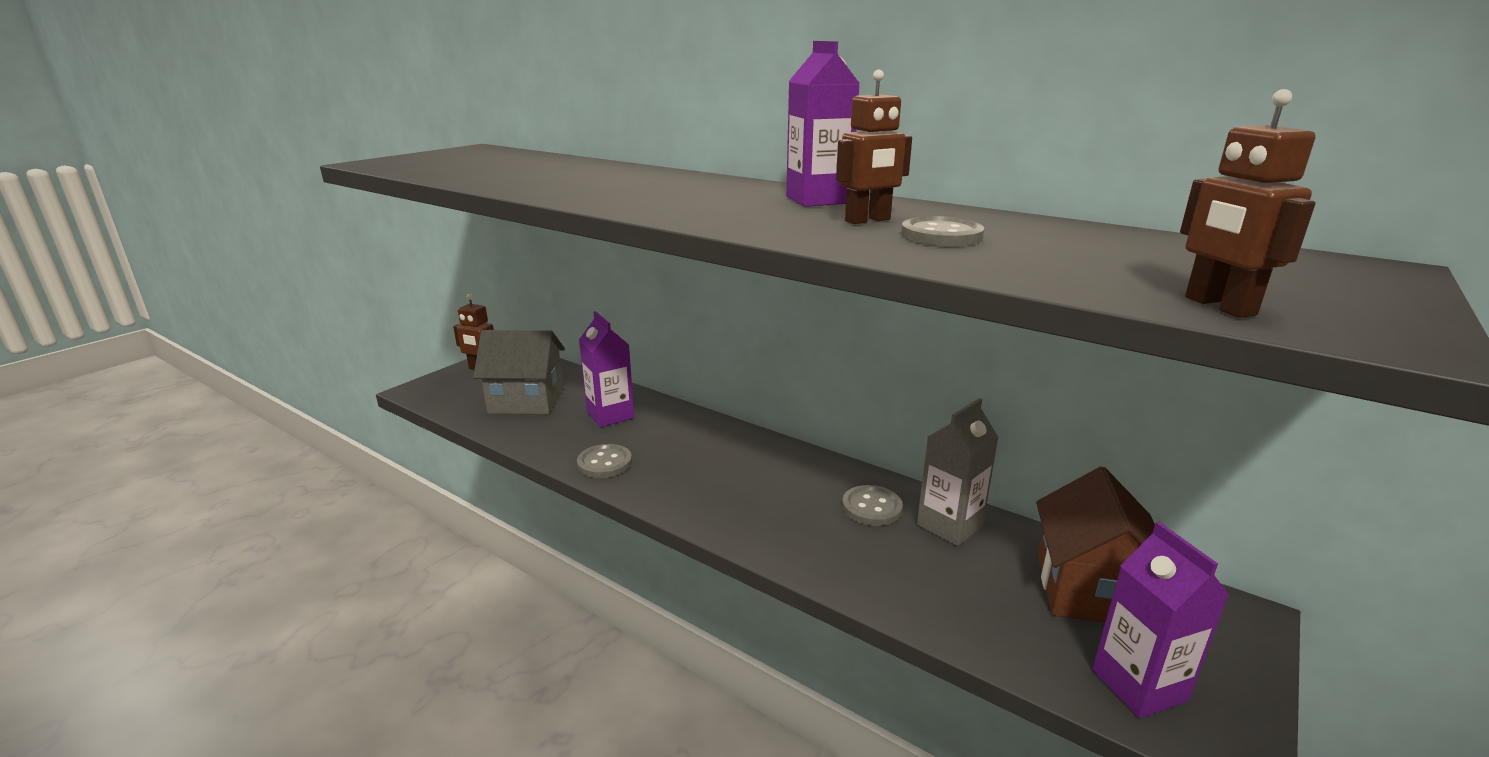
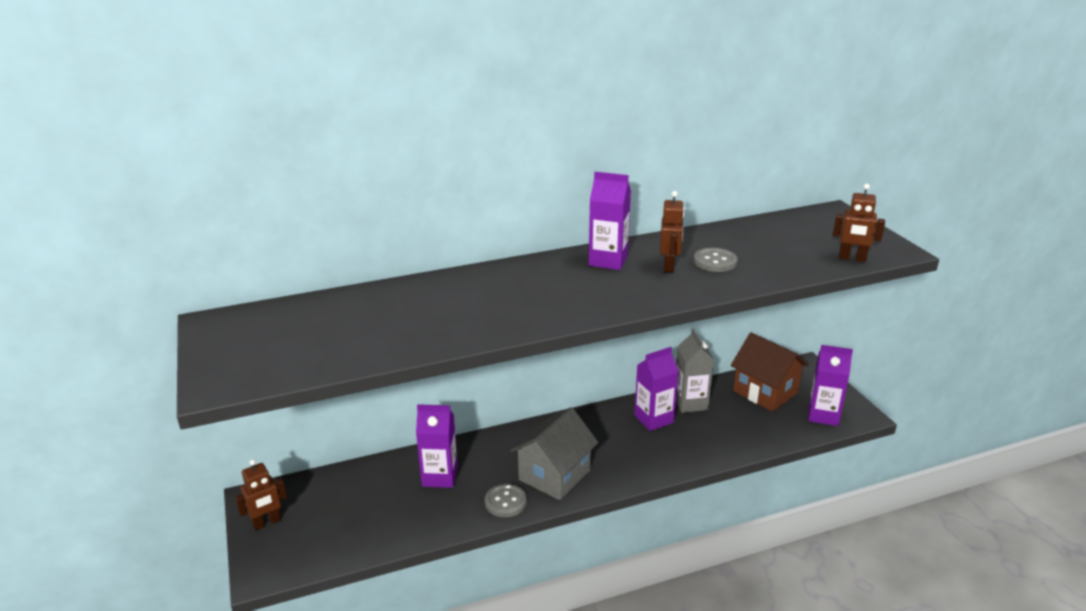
camera: 55 degrees left, 5 degrees up
(526, 400) = (364, 512): grey house -> grey house (554, 475)
(871, 507) = (653, 419): grey button -> purple carton

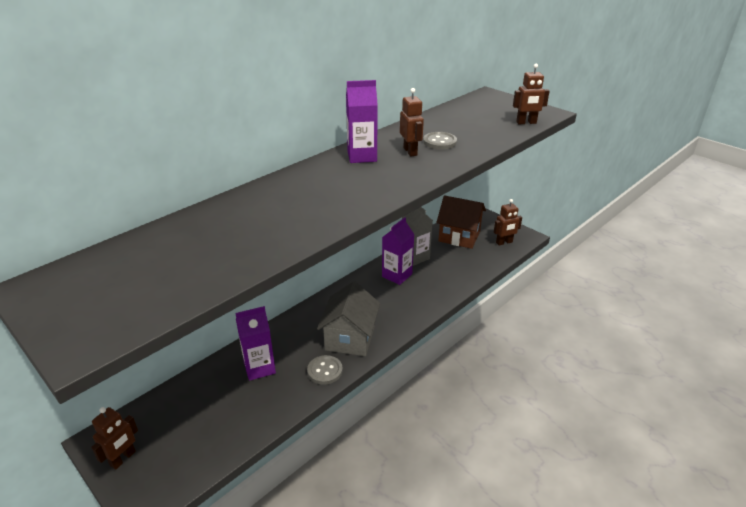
camera: 25 degrees left, 5 degrees up
(823, 415) = (504, 242): purple carton -> brown robot

